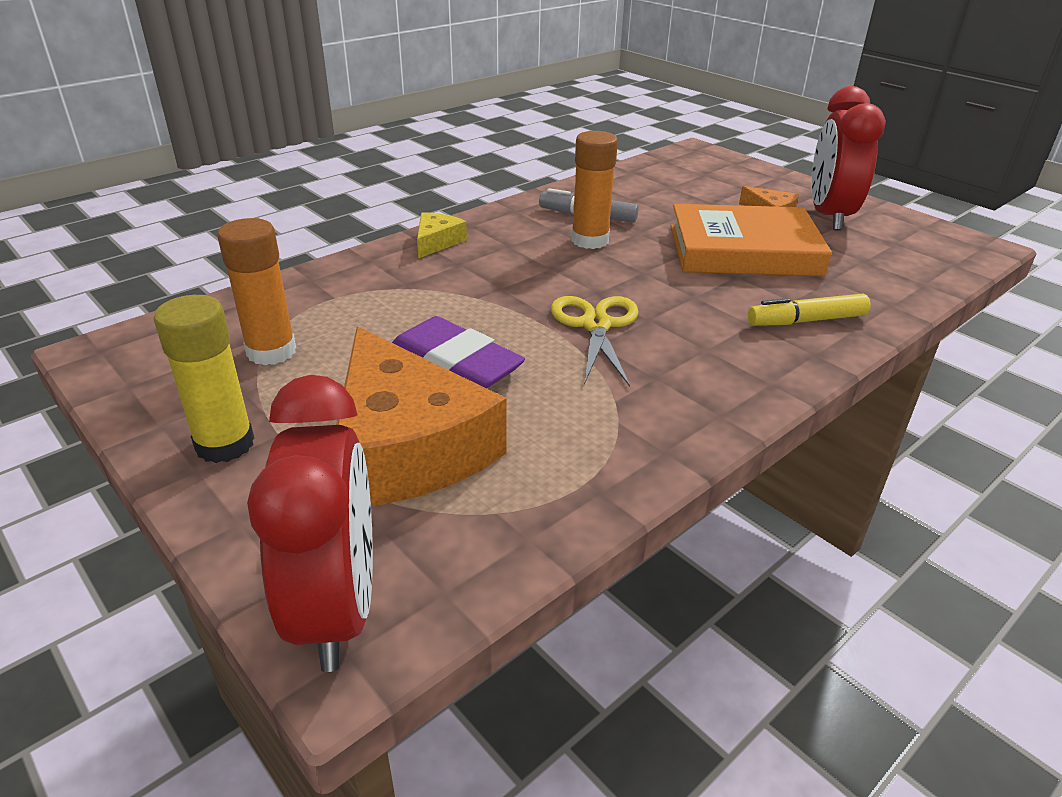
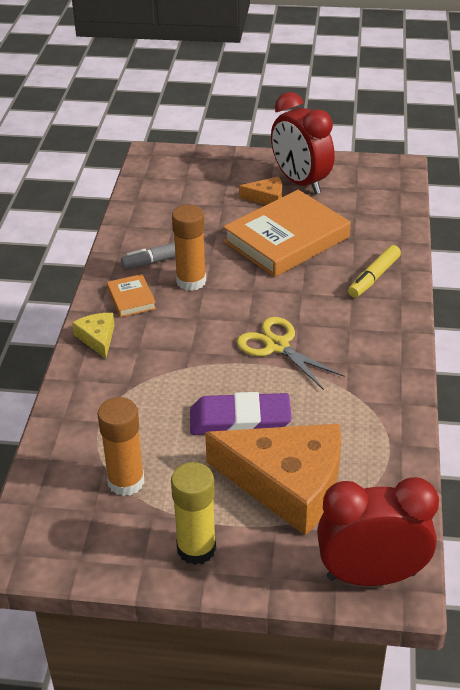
camera: 40 degrees left, 5 degrees up
(337, 608) = (371, 575): red clock -> red clock turned 45 degrees counterclockwise
(513, 229) = (131, 299): none -> orange book

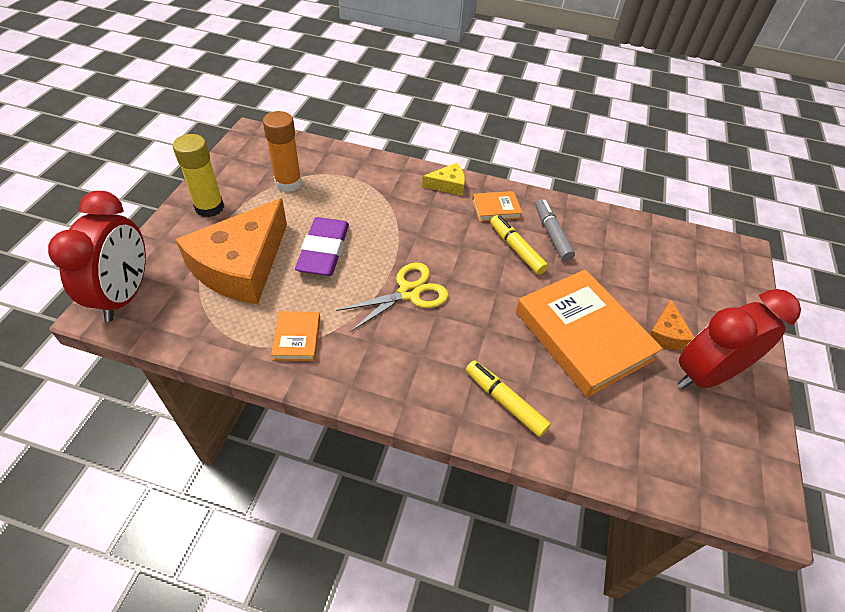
camera: 95 degrees right, 10 degrees up
(191, 281) = (516, 249): orange glue stick -> yellow marker
(366, 412) = (297, 338): none -> orange book

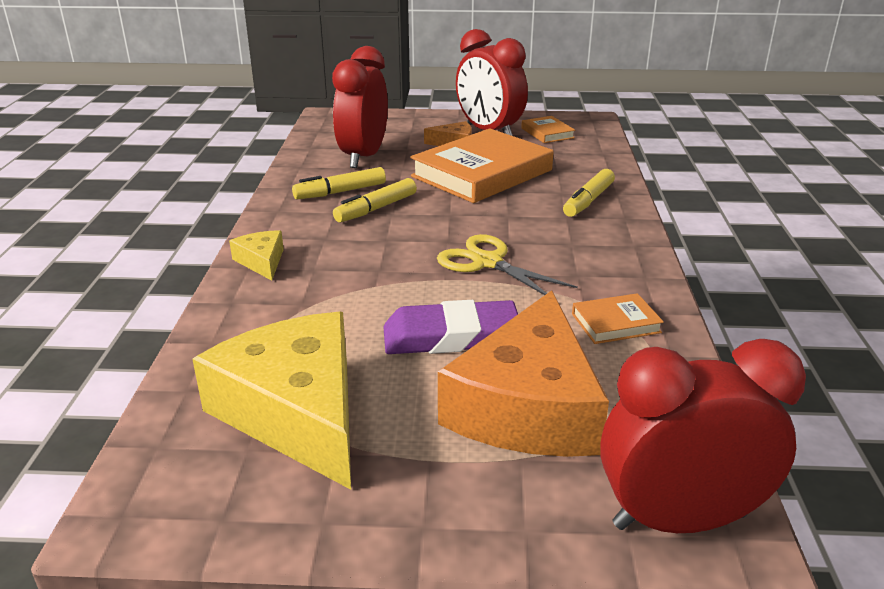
camera: 100 degrees left, 20 degrees down
(209, 207) = (405, 495): yellow glue stick -> none
(241, 265) = (527, 406): orange cheese -> orange cheese turned 90 degrees clockwise
(288, 183) = (297, 412): orange glue stick -> yellow cheese
(496, 209) = (304, 225): orange book -> orange book (547, 133)
(552, 234) = (340, 192): grey marker -> yellow marker
(628, 260) = (363, 157): none -> red clock

